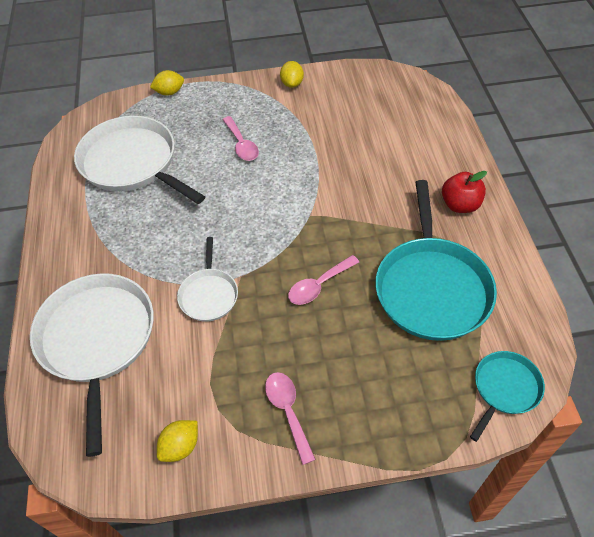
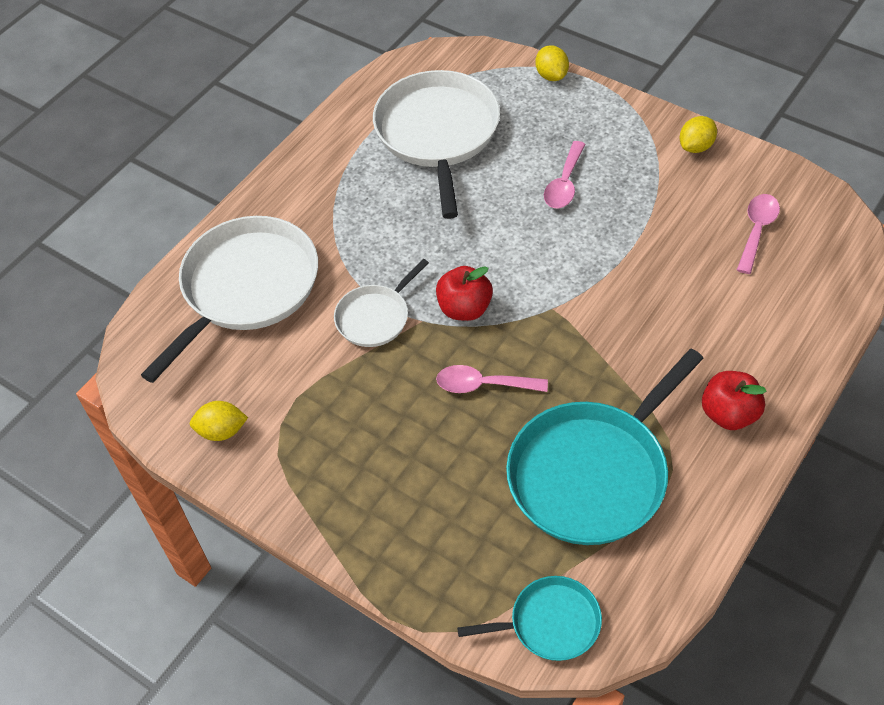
camera: 45 degrees right, 0 degrees up
(169, 92) = (551, 75): yellow lemon -> yellow lemon turned 45 degrees clockwise
(259, 250) = (464, 308): none -> red apple
(288, 411) = (333, 475): pink spoon -> pink spoon (757, 231)

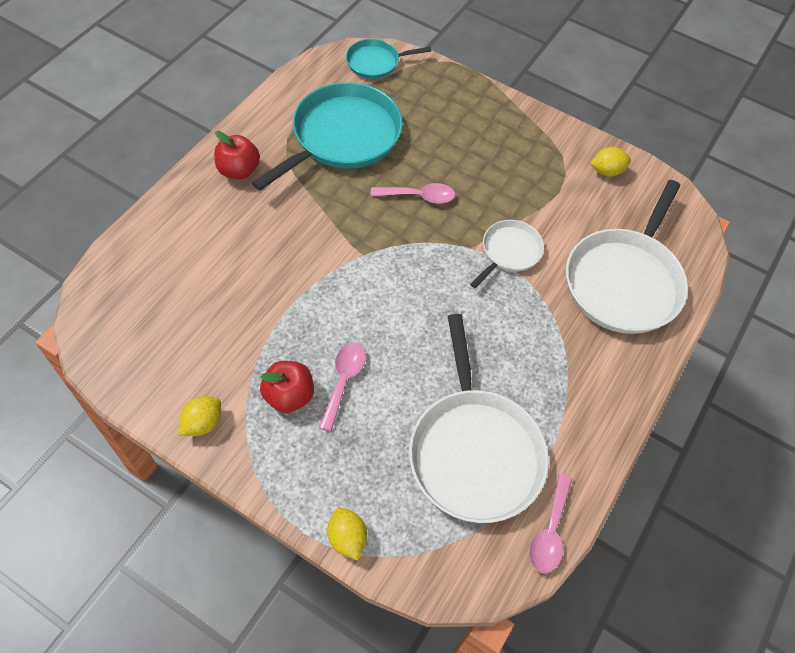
camera: 170 degrees right, 5 degrees up
(464, 308) = (436, 257): red apple -> red apple (289, 396)
(757, 231) = (171, 321): pink spoon -> pink spoon (550, 531)

